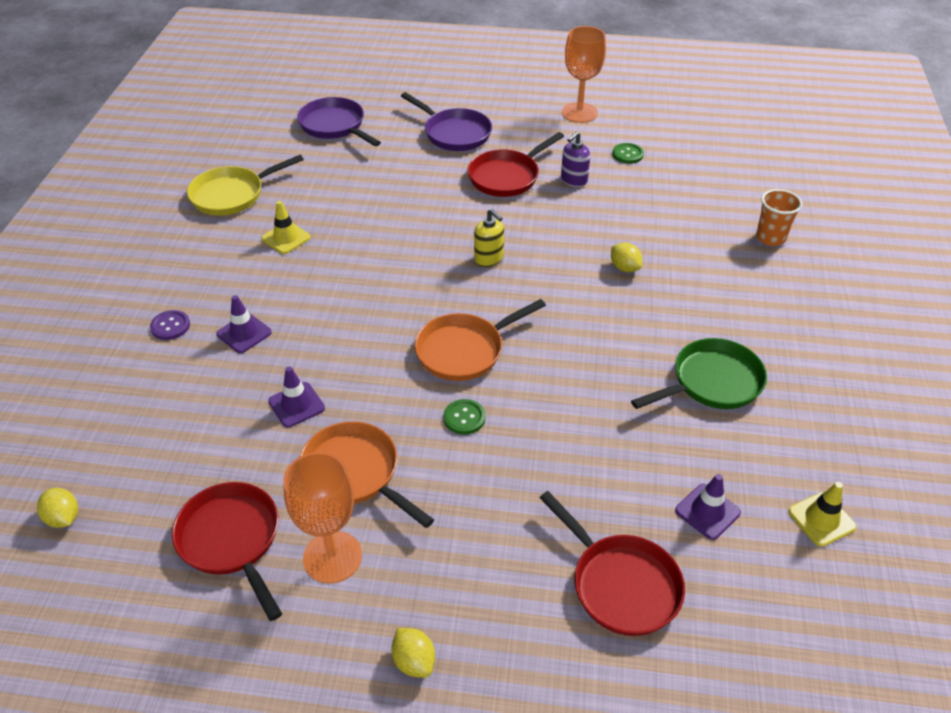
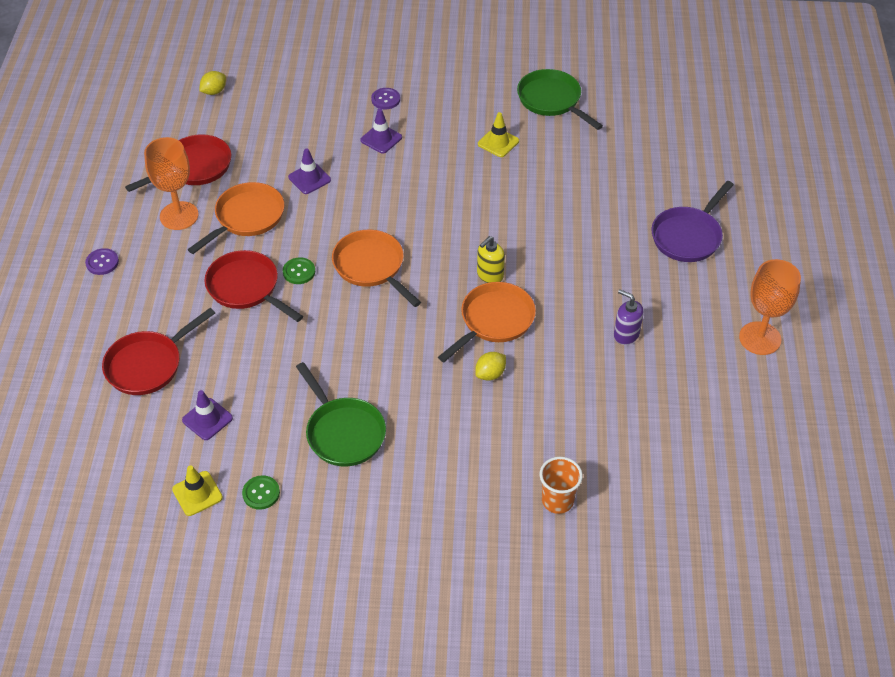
camera: 85 degrees right, 5 degrees up
(232, 195) = (552, 100): yellow pan -> green pan
(335, 126) = (677, 148): purple pan -> none
(414, 661) = (102, 262): yellow lemon -> purple button
(507, 177) = (620, 281): red pan -> red pan (246, 288)
(553, 260) = (494, 321): none -> orange pan
(627, 154) = (686, 381): green button -> green button (261, 493)

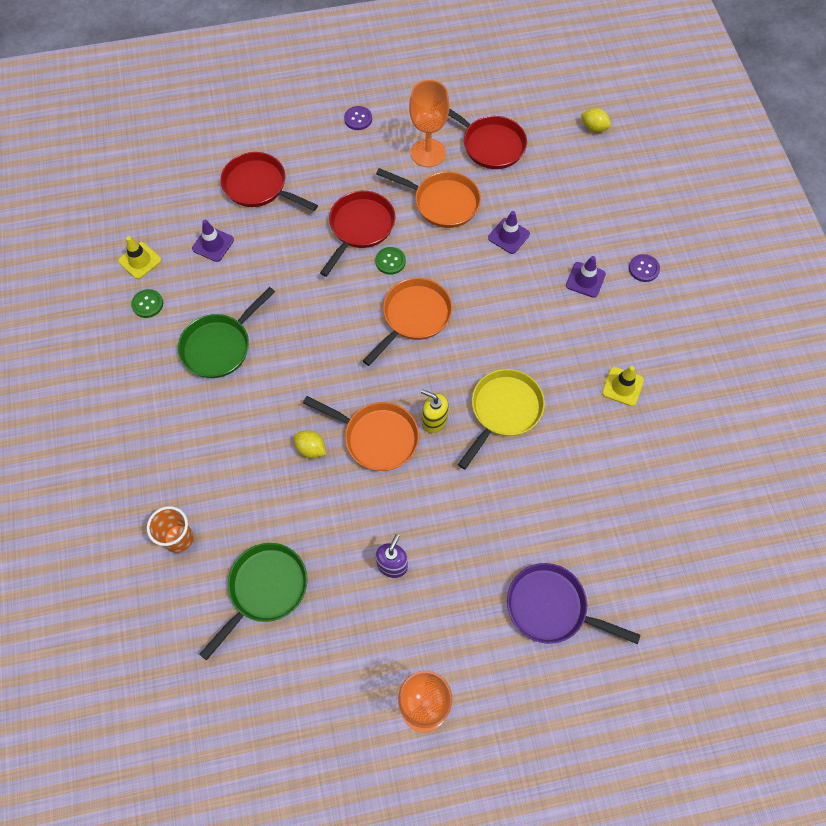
camera: 75 degrees right, 15 degrees up
(496, 224) = (503, 411): none -> yellow pan
(552, 100) = (711, 425): green pan -> green pan (265, 589)

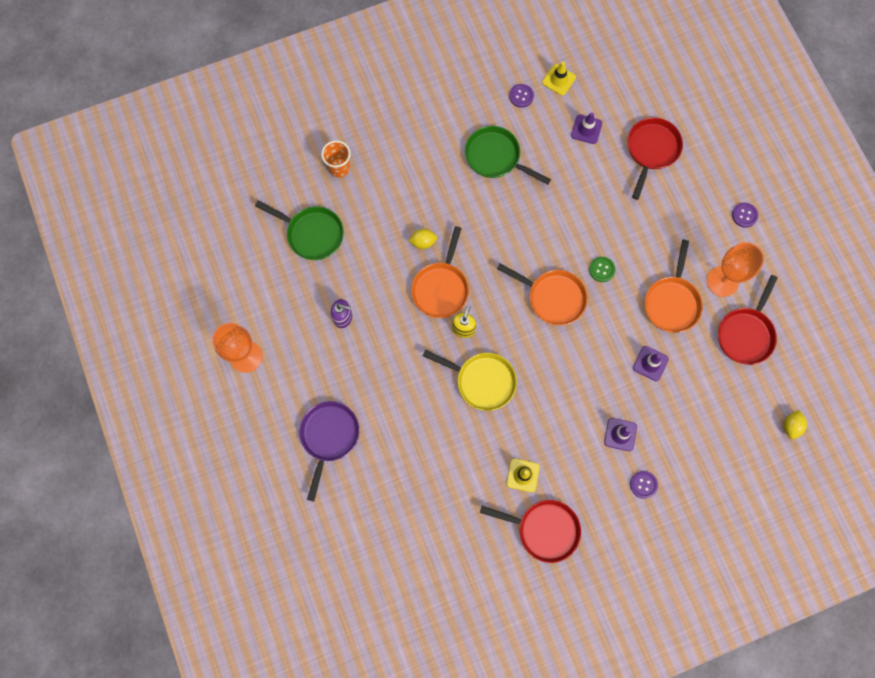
camera: 80 degrees right, 10 degrees up
(147, 304) = (521, 96): green button -> purple button
(311, 449) = (423, 242): yellow lemon -> yellow lemon turned 60 degrees clockwise
(360, 228) = (629, 239): red pan -> red pan (544, 529)

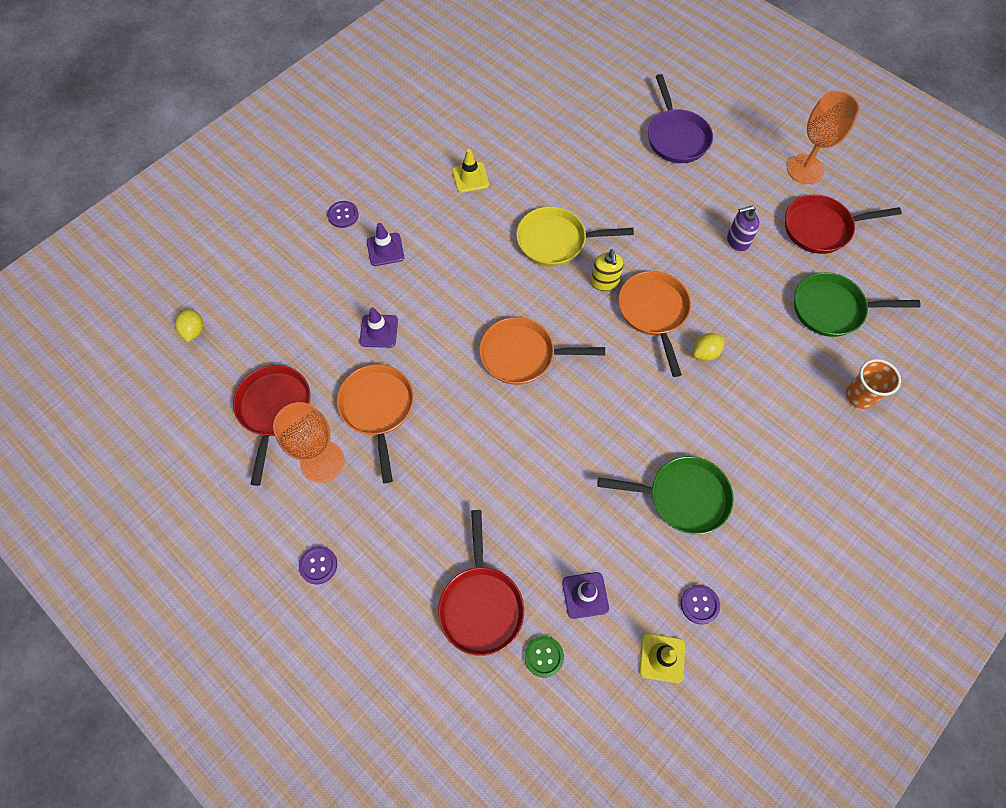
camera: 155 degrees right, 10 degrees down
(544, 529) = (428, 143): red pan -> red pan (821, 228)
(602, 269) = (479, 411): green button -> green button (544, 656)

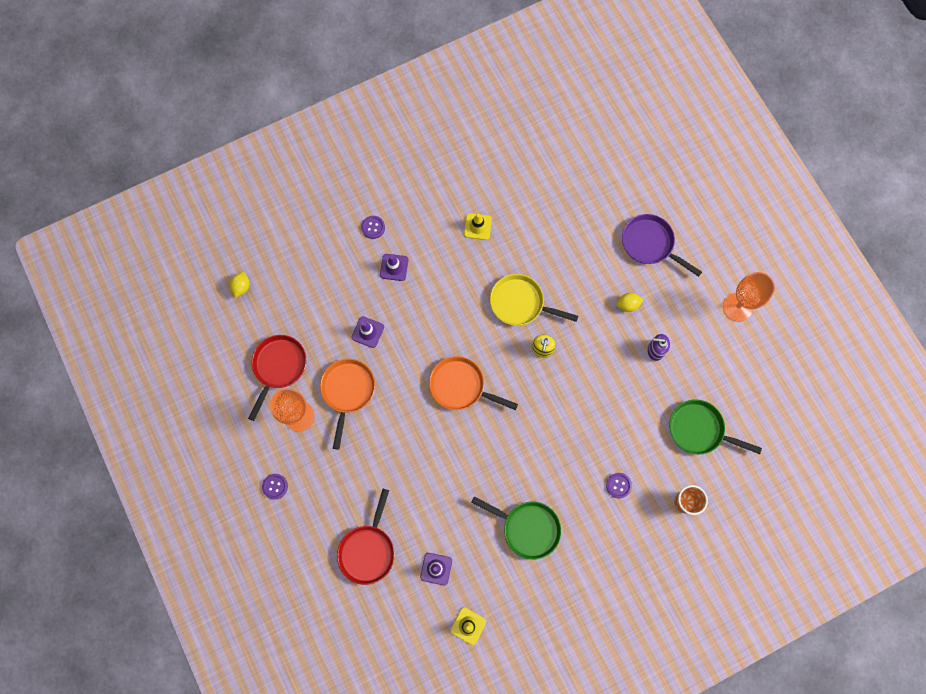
camera: 20 degrees right, 10 degrees up
(544, 656) = (395, 597): green button -> none
(654, 312) = (567, 386): orange pan -> none
(676, 137) = (650, 244): purple pan -> purple pan turned 120 degrees clockwise
(699, 604) = (507, 602): purple button -> purple button (618, 485)
(705, 353) = (590, 430): yellow lemon -> yellow lemon (627, 305)
(821, 228) = (724, 361): red pan -> none

